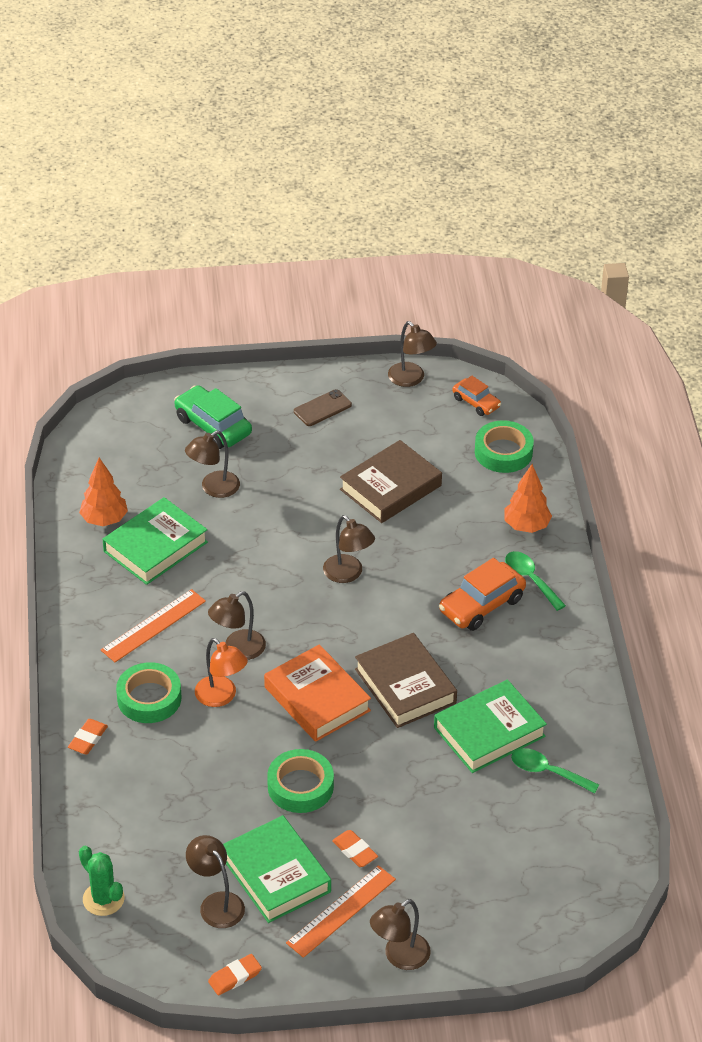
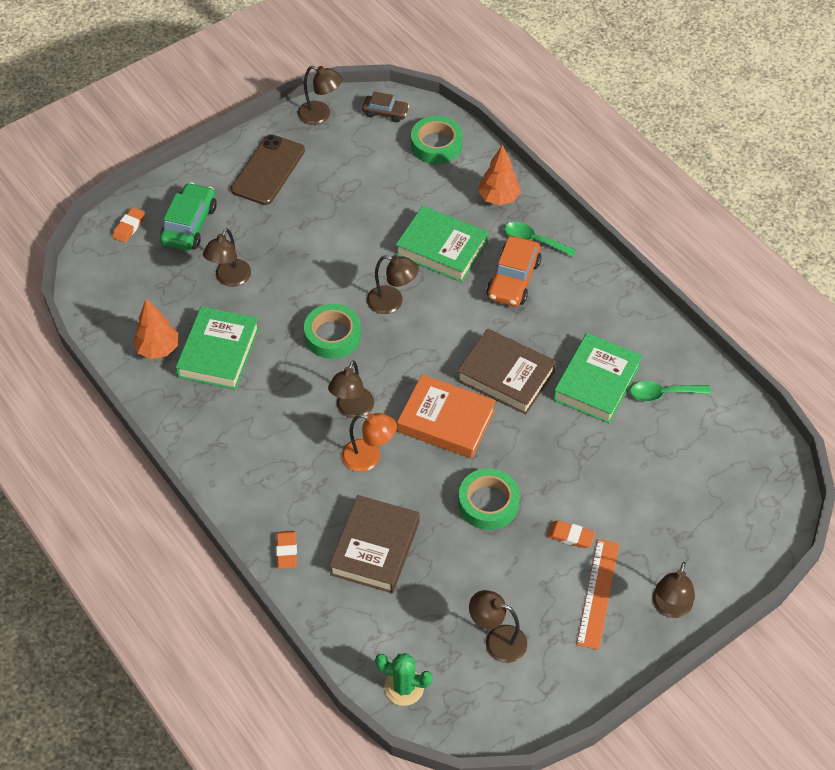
camera: 30 degrees left, 10 degrees up
(149, 698) = (311, 489): green tape -> green tape (332, 335)
(153, 625) = (267, 423): orange ruler -> none
(213, 426) = (189, 225): green car -> green car turned 90 degrees clockwise
(235, 977) = (559, 697): orange eraser -> orange eraser (129, 227)
(276, 874) = (525, 589): green book -> green book (442, 248)
(322, 408) = (268, 170): brown phone -> brown phone, size x1.70
(390, 487) = (371, 213): brown book -> brown book (375, 548)
(476, 402) = (385, 112): orange car -> brown car

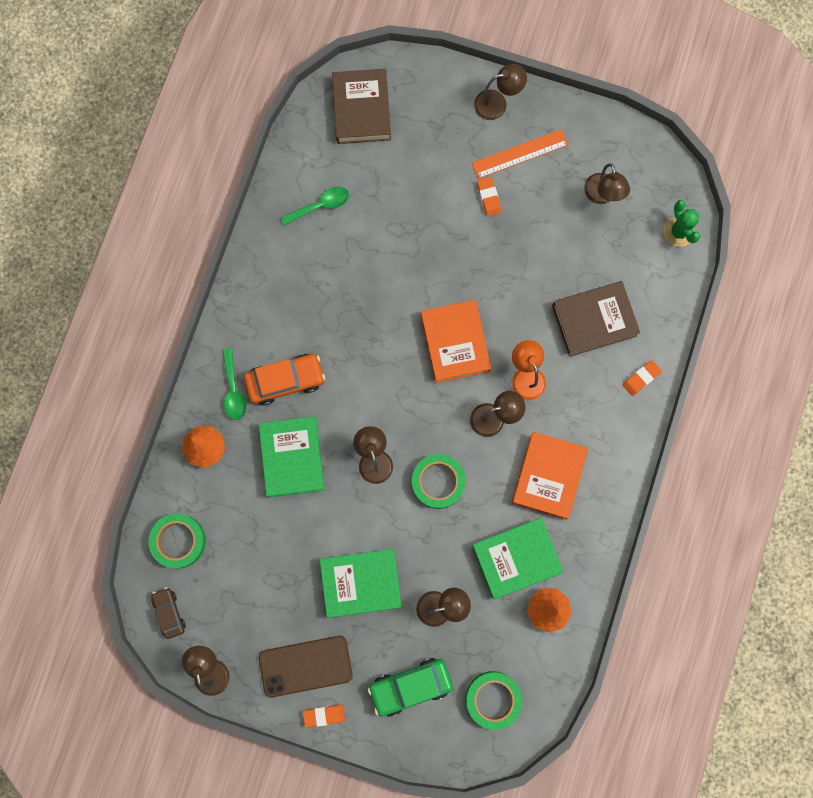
camera: 125 degrees left, 25 degrees up
(129, 227) = (448, 736): orange eraser -> orange eraser (324, 715)
(265, 419) = (548, 476): none -> orange book
(488, 503) = (502, 268): green tape -> green tape (493, 699)
(506, 376) = (383, 326): brown book -> brown book (361, 109)
(596, 382) = (343, 258): green book -> green book (361, 583)
(663, 394) = (320, 205): green spoon -> green spoon turned 75 degrees counterclockwise

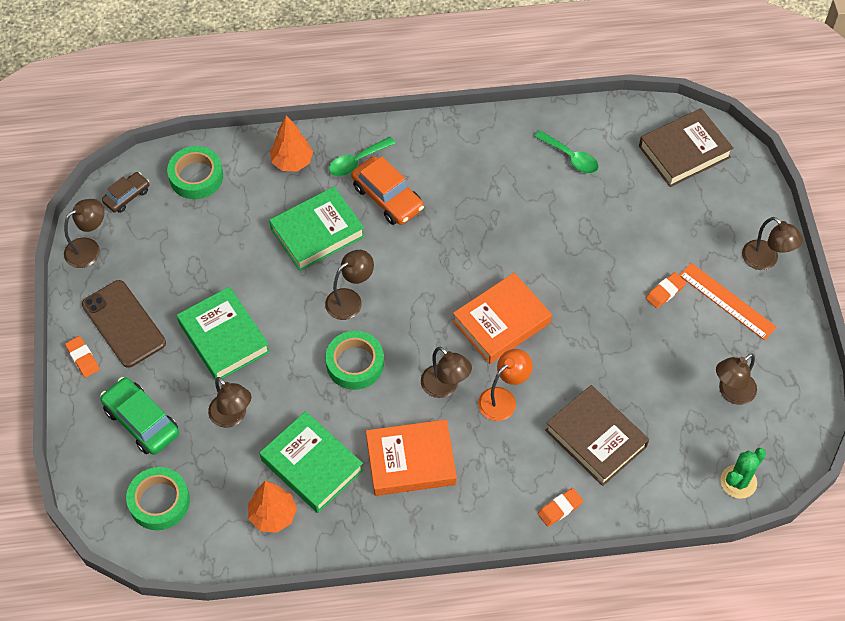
camera: 65 degrees right, 20 degrees down
(641, 378) = (560, 508): orange eraser -> orange eraser turned 60 degrees counterclockwise

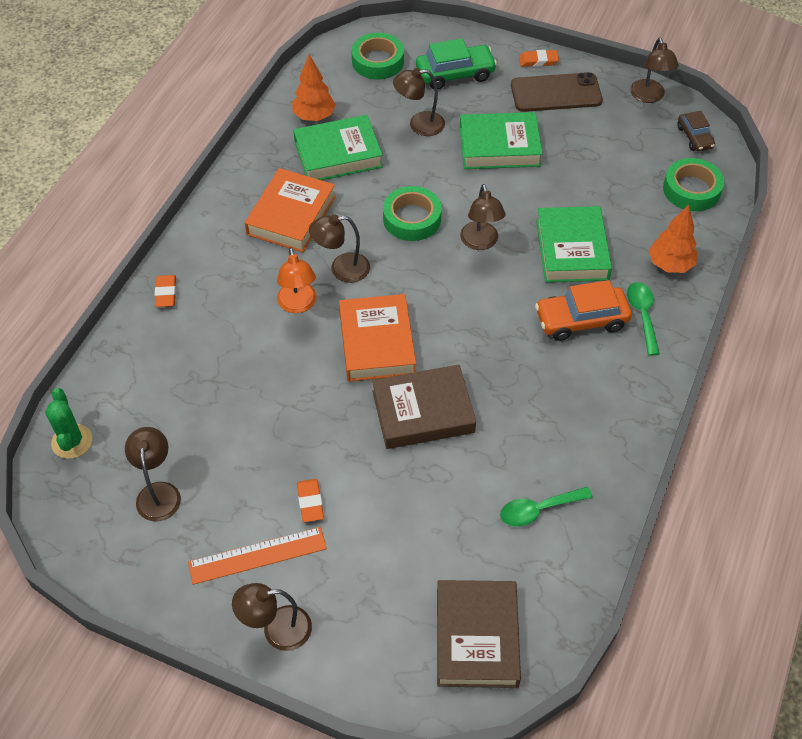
camera: 120 degrees right, 5 degrees down
(596, 438) = (205, 353): brown book -> brown book (423, 412)

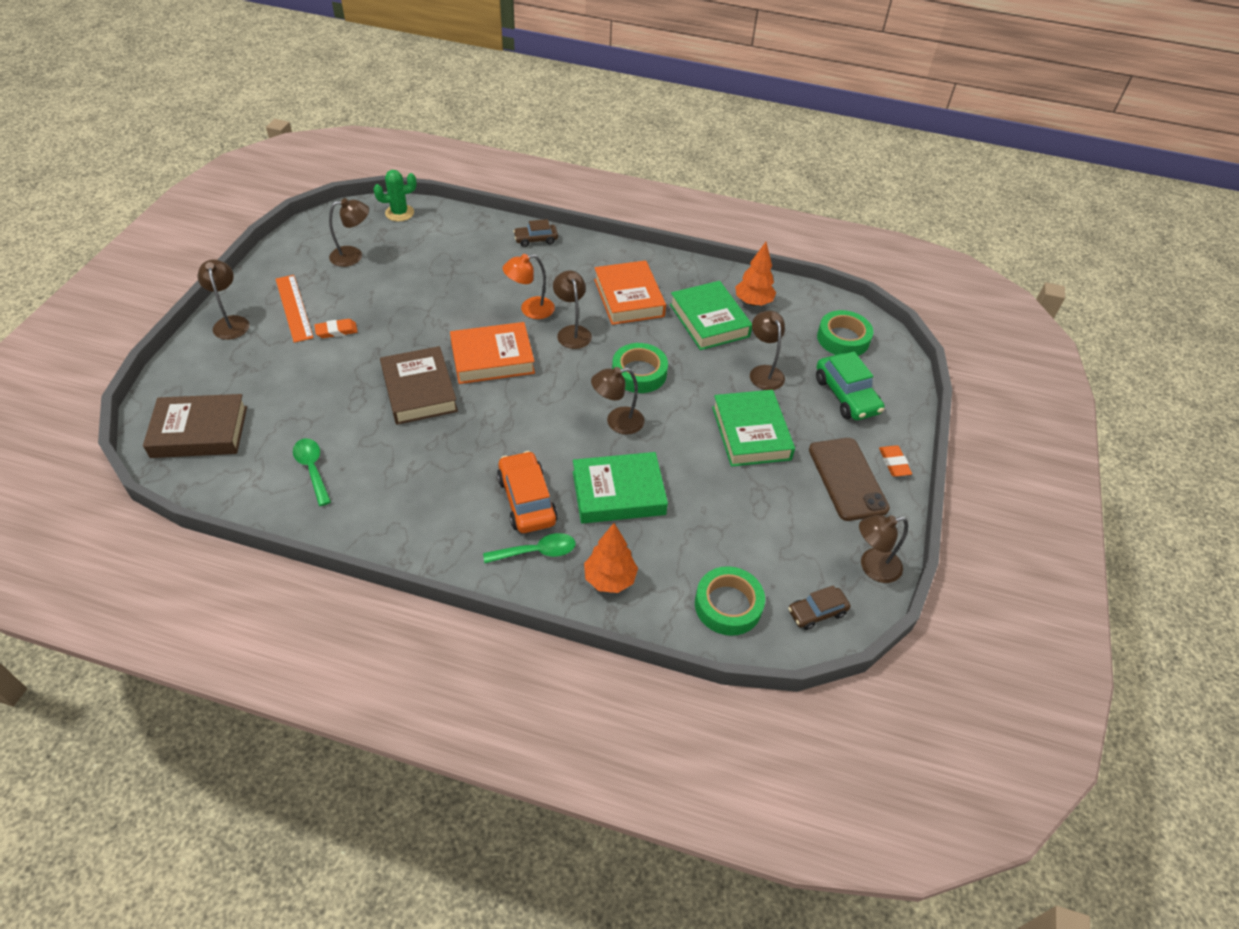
camera: 80 degrees right, 5 degrees down
(166, 293) = (536, 239): orange eraser -> brown car
(291, 215) = (629, 298): orange book -> orange book turned 60 degrees clockwise

